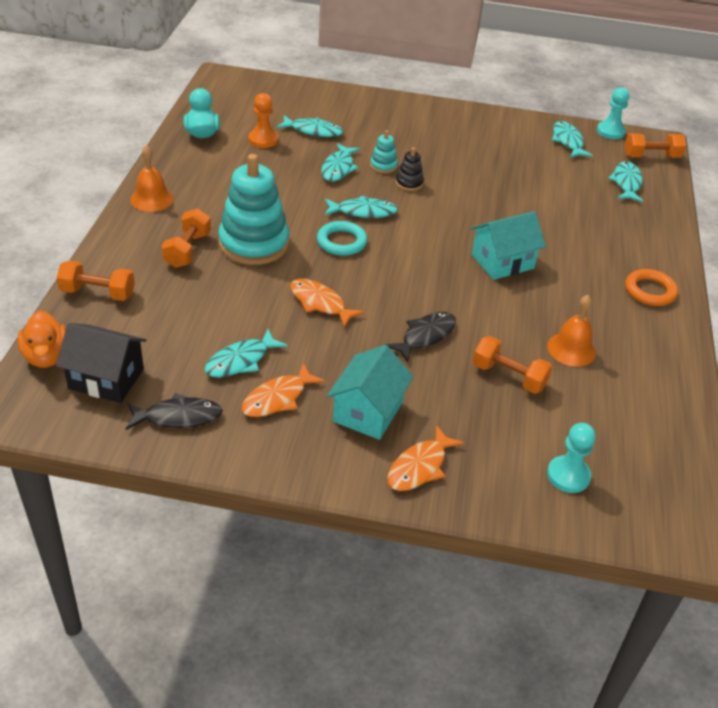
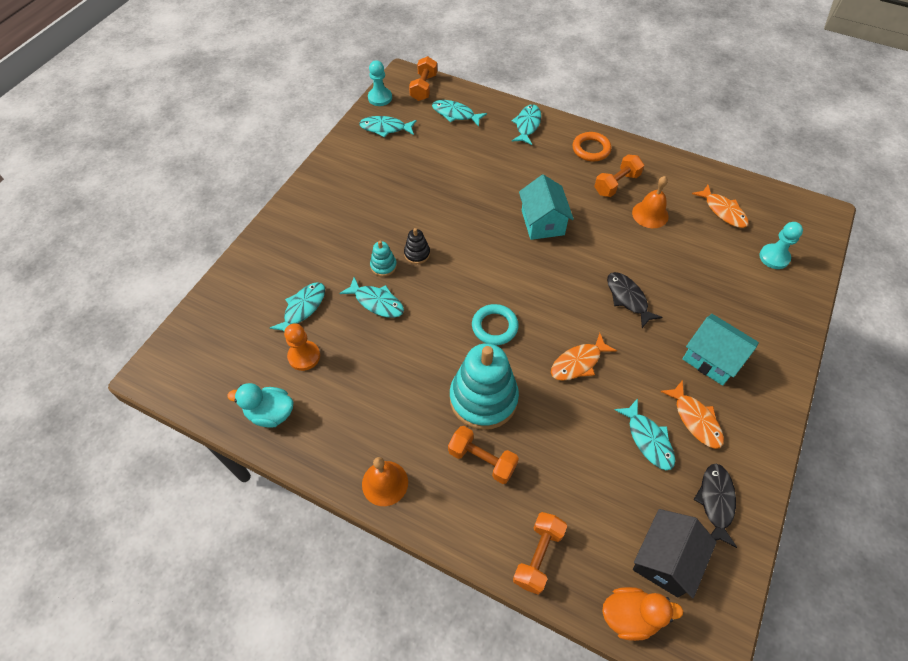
camera: 70 degrees left, 15 degrees up
(363, 212) = (452, 299): turquoise fish -> turquoise fish (527, 125)
(419, 467) = (768, 340): orange fish -> orange fish (723, 211)
(508, 376) = (677, 260): orange dumbbell -> orange dumbbell (616, 184)

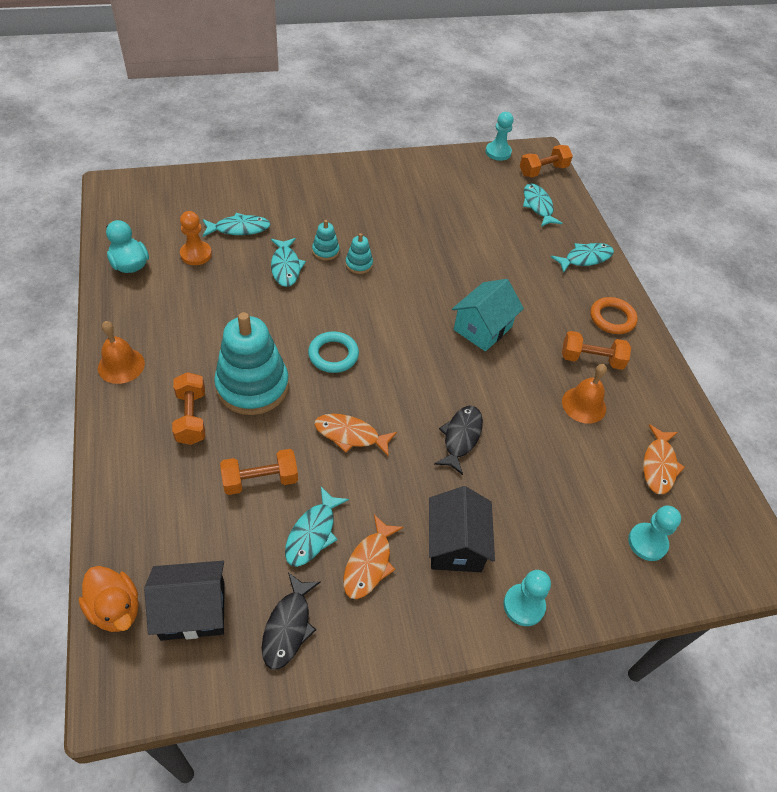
camera: 45 degrees right, 5 degrees down
(385, 128) = (469, 173): turquoise fish -> none
(417, 254) = (359, 264): black stacking toy -> turquoise stacking toy
(538, 556) = (127, 506): orange dumbbell -> orange dumbbell (260, 480)
(712, 359) = (455, 544): turquoise house -> black house
(716, 502) = (288, 626): black fish -> black fish turned 135 degrees clockwise
(780, 352) = (524, 605): none -> turquoise pawn

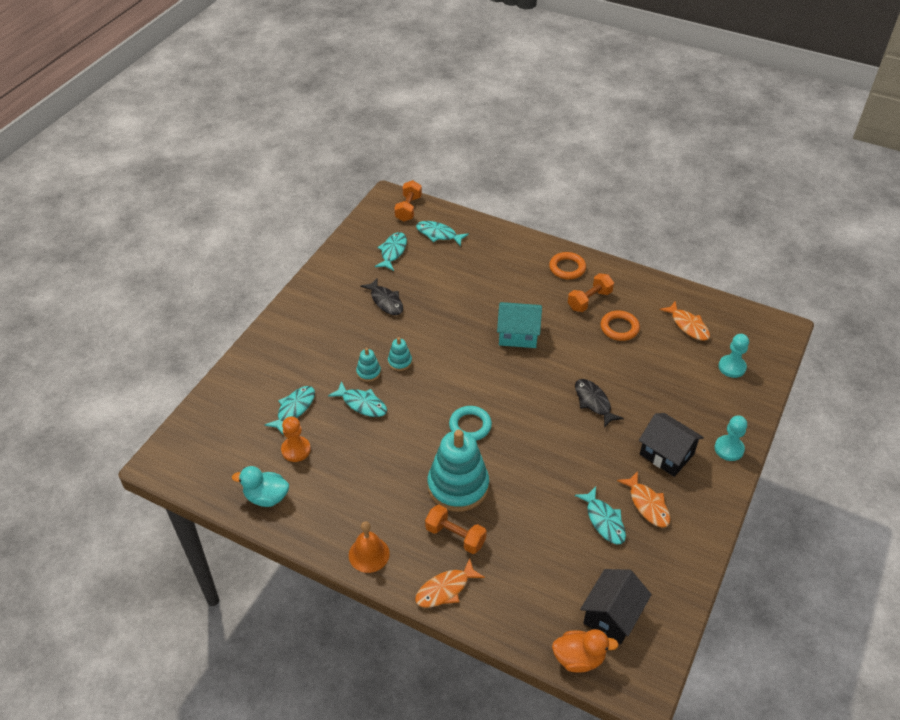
camera: 45 degrees left, 5 degrees down
(260, 480) = (541, 525): orange dumbbell -> none
(288, 626) = (660, 571): black fish -> black fish (385, 301)
(350, 435) = (545, 457): orange fish -> orange fish (445, 589)
(482, 328) = (518, 334): turquoise house -> turquoise house turned 75 degrees counterclockwise
(498, 152) = (366, 218): turquoise pawn -> none
(584, 405) = (619, 328): orange bell -> orange ring
(585, 258) = (507, 245): turquoise fish -> turquoise fish (393, 251)

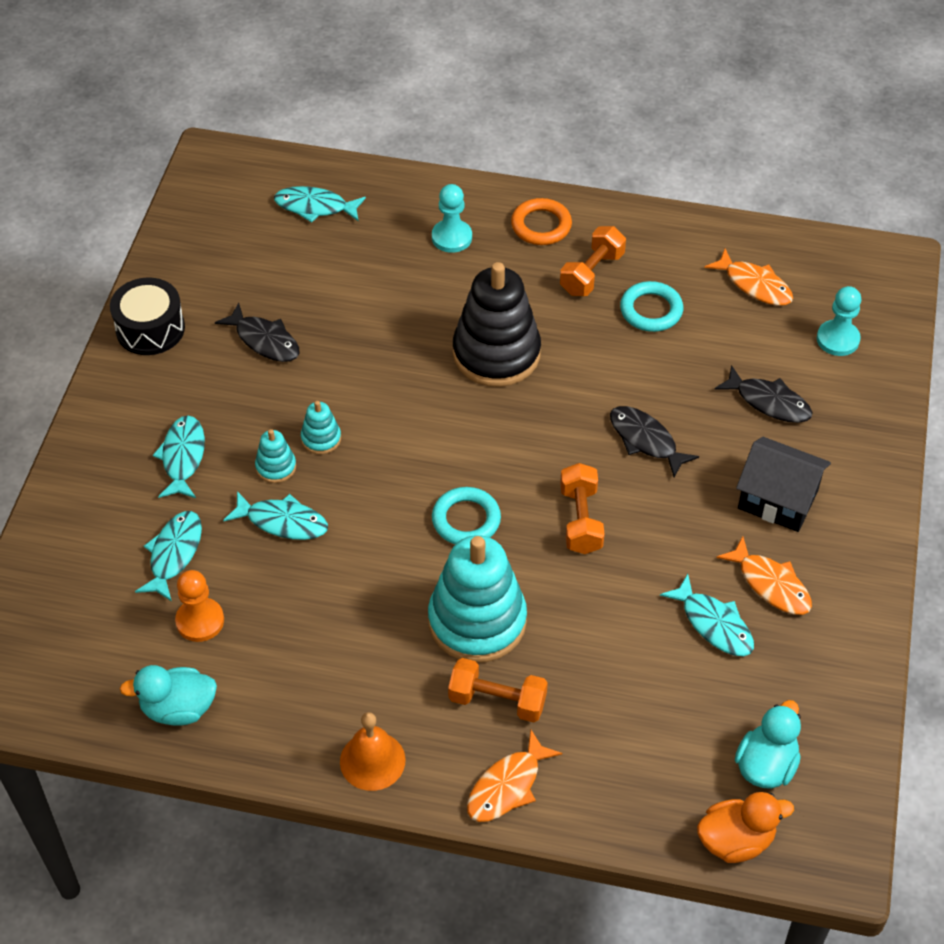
camera: 15 degrees left, 5 degrees up
(324, 283) = (150, 329): none -> black drum
(393, 251) = (249, 252): turquoise fish -> turquoise fish (183, 457)
(408, 209) = (250, 171): orange dumbbell -> orange dumbbell (581, 520)
(518, 334) = (496, 354): turquoise house -> black stacking toy
(612, 616) = (766, 765): black house -> turquoise duck
(619, 328) = (651, 310): orange ring -> turquoise ring
(677, 395) = (768, 402): none -> black fish
(729, 449) = (866, 470): turquoise pawn -> turquoise pawn (451, 237)

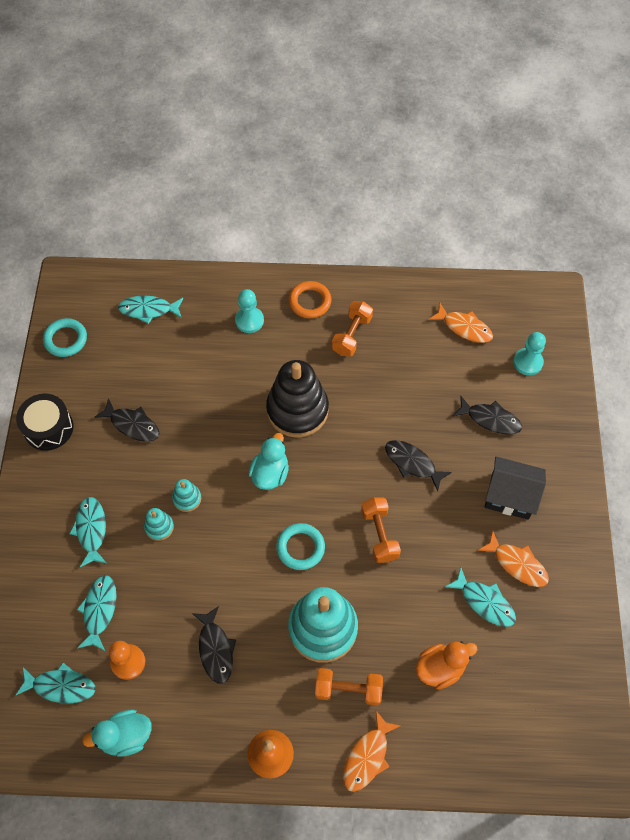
camera: 10 degrees left, 10 degrees up
(282, 522) = (172, 571): turquoise fish -> turquoise fish (61, 686)
(322, 624) = (215, 649): none -> black fish
(651, 310) = (397, 358): turquoise ring -> turquoise ring (66, 339)
(736, 840) = (529, 771): orange duck -> orange duck (440, 668)
(766, 765) = (539, 707): turquoise duck -> turquoise duck (270, 473)

